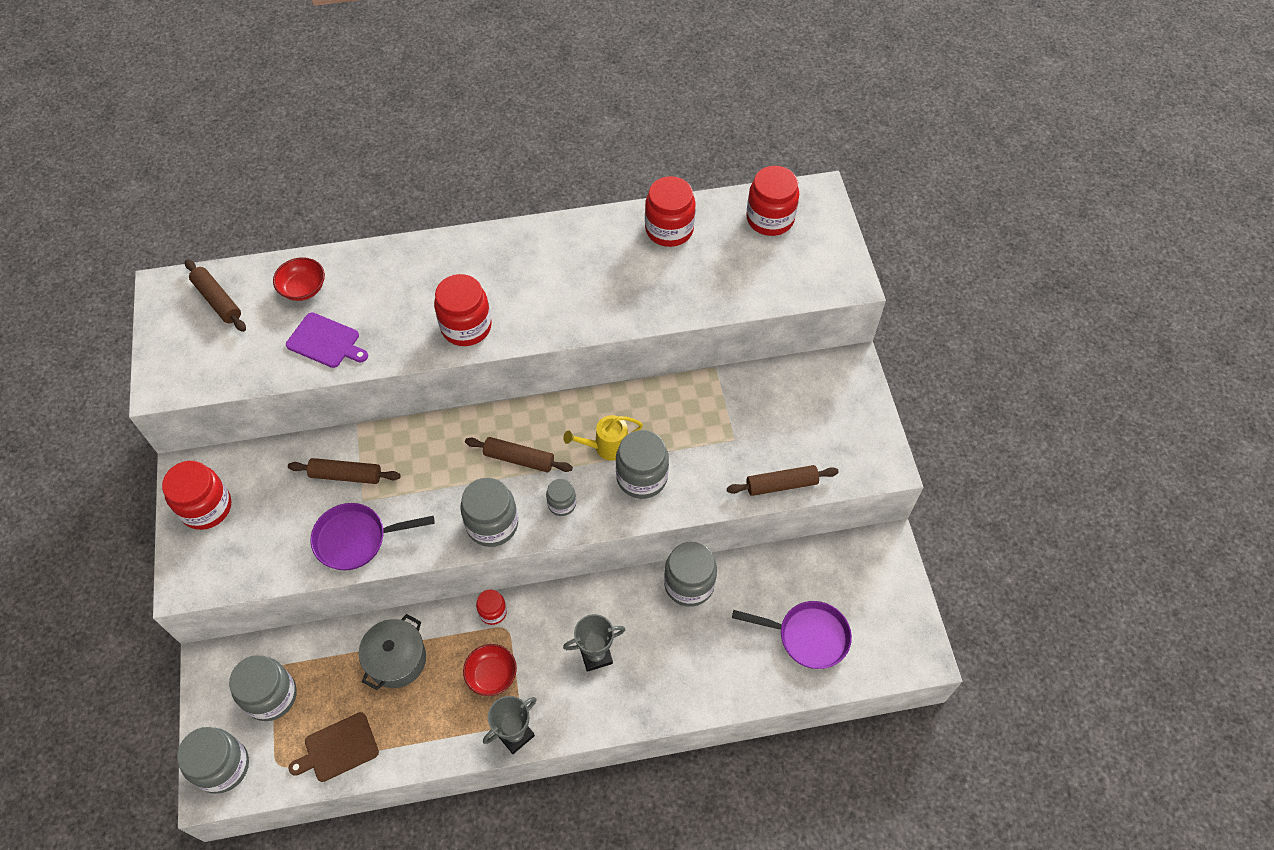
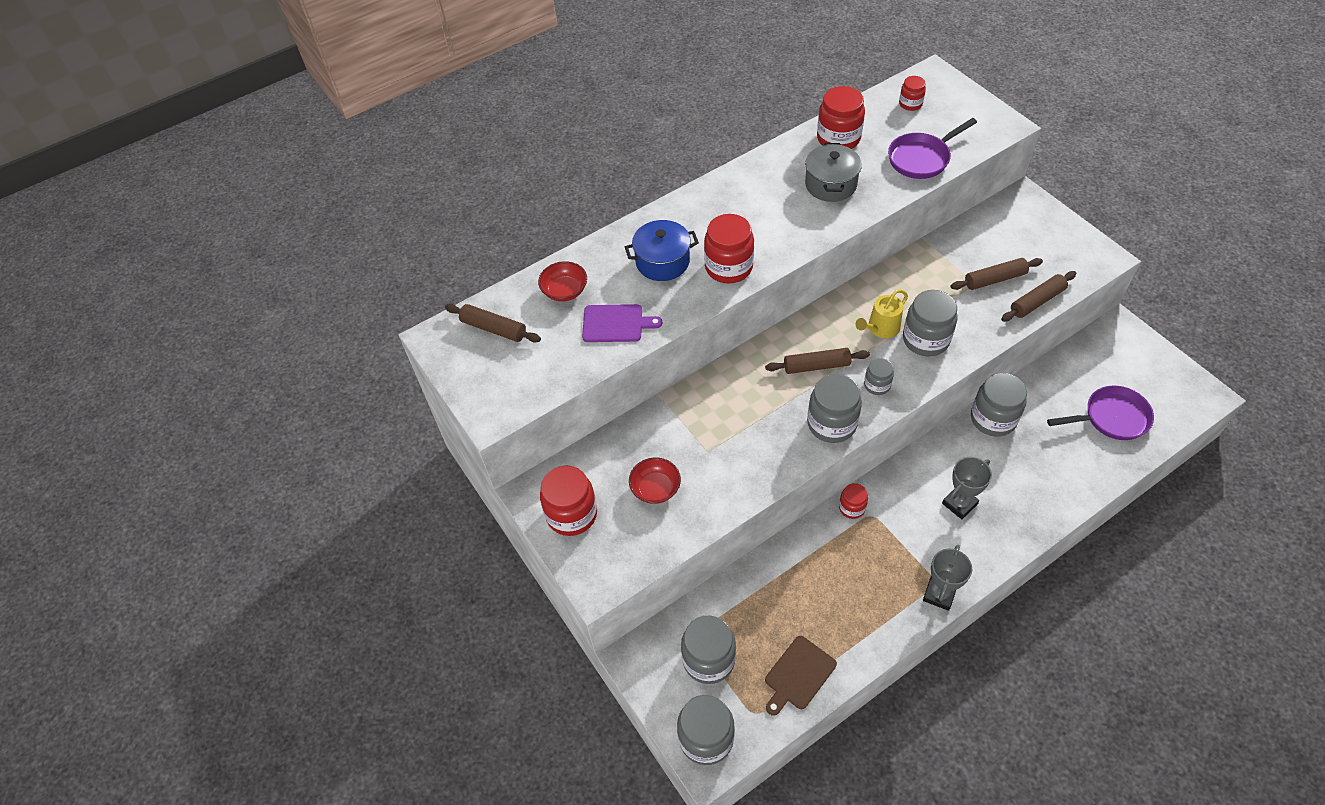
camera: 20 degrees left, 5 degrees down
(346, 475) = (679, 438): brown rolling pin -> brown rolling pin (995, 279)
(356, 539) = (724, 483): purple pan -> purple pan (921, 158)
(397, 660) = (798, 581): grey pot -> grey pot (830, 184)
(410, 295) = (662, 262): none -> blue pot
(492, 675) = (886, 557): red bowl -> red bowl (655, 489)
(770, 219) = (910, 104): red jar -> red jar, size x0.55

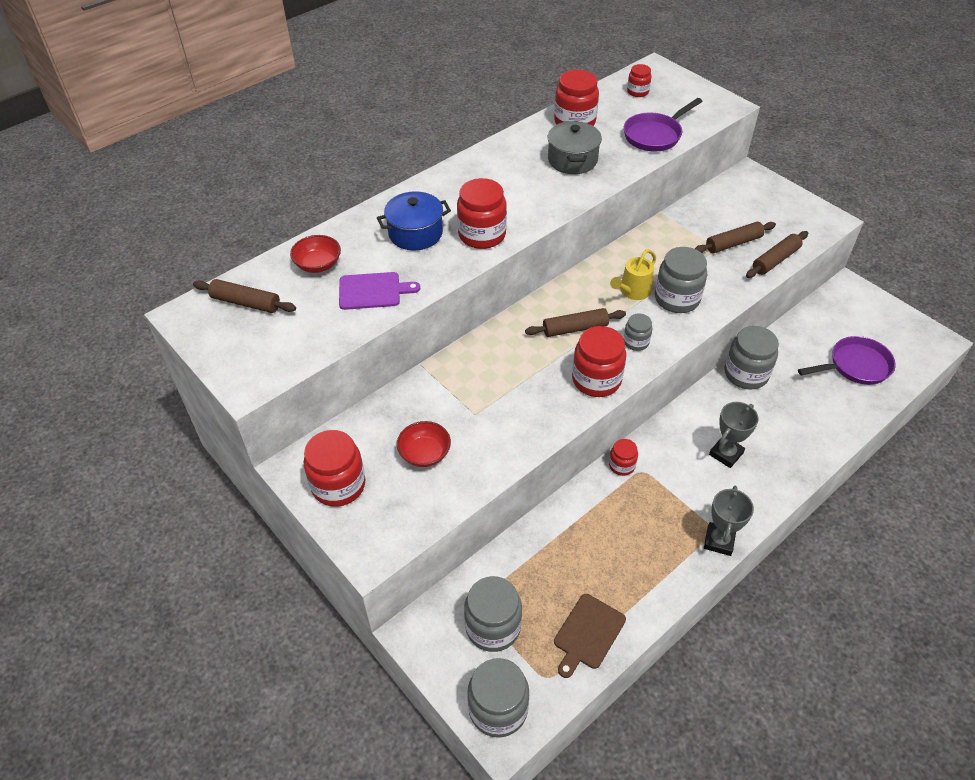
camera: 10 degrees left, 5 degrees down
(831, 424) = (596, 380): grey jar -> red jar

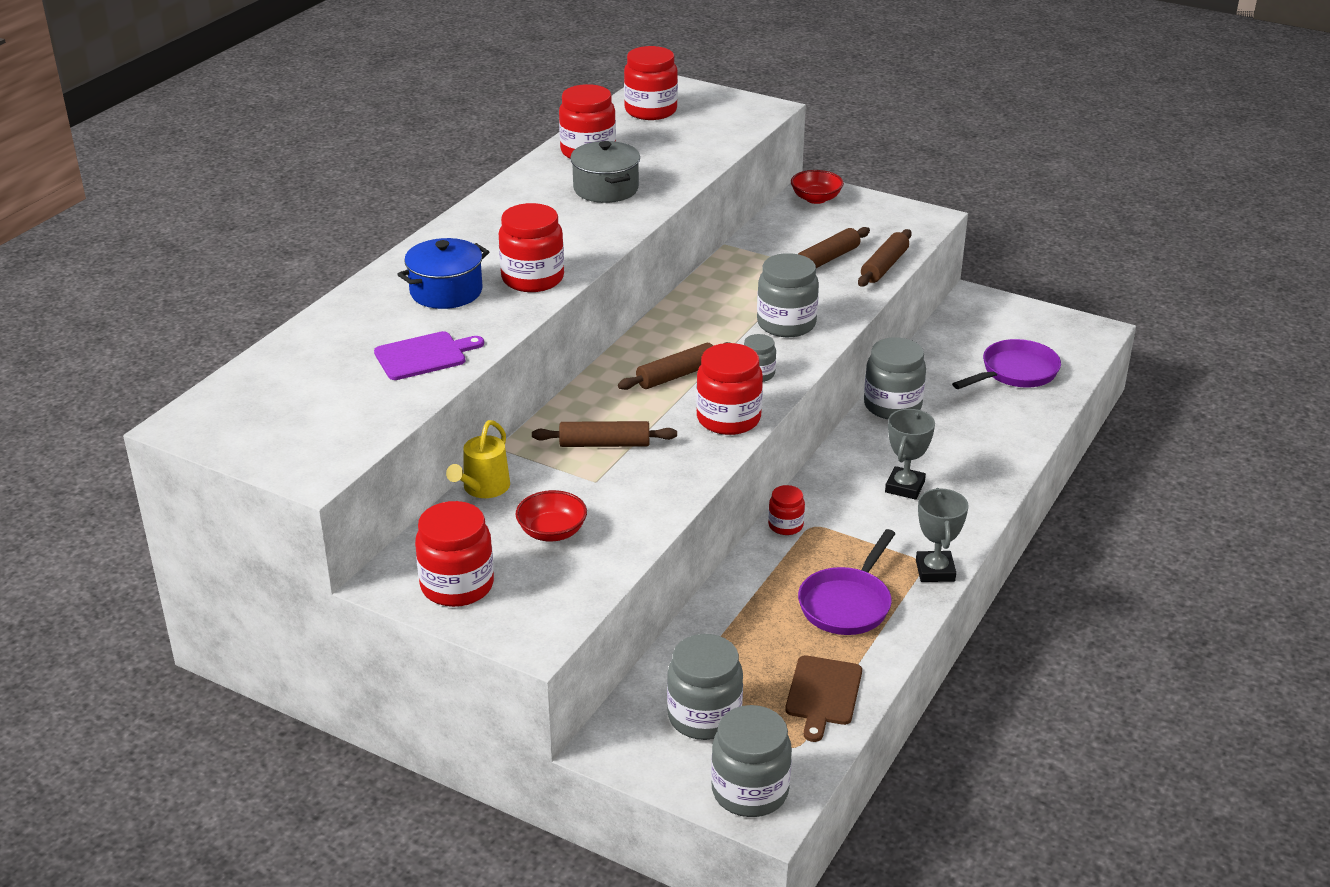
camera: 20 degrees left, 15 degrees down
(246, 303) = (260, 397): brown rolling pin -> brown rolling pin (604, 444)
(318, 264) = (335, 343): red bowl -> red bowl (816, 199)
(633, 291) = (729, 326): yellow watering can -> yellow watering can (483, 488)
(637, 92) = (650, 110): red jar -> red jar, size x1.82
(655, 135) = (694, 150): purple pan -> purple pan (847, 604)

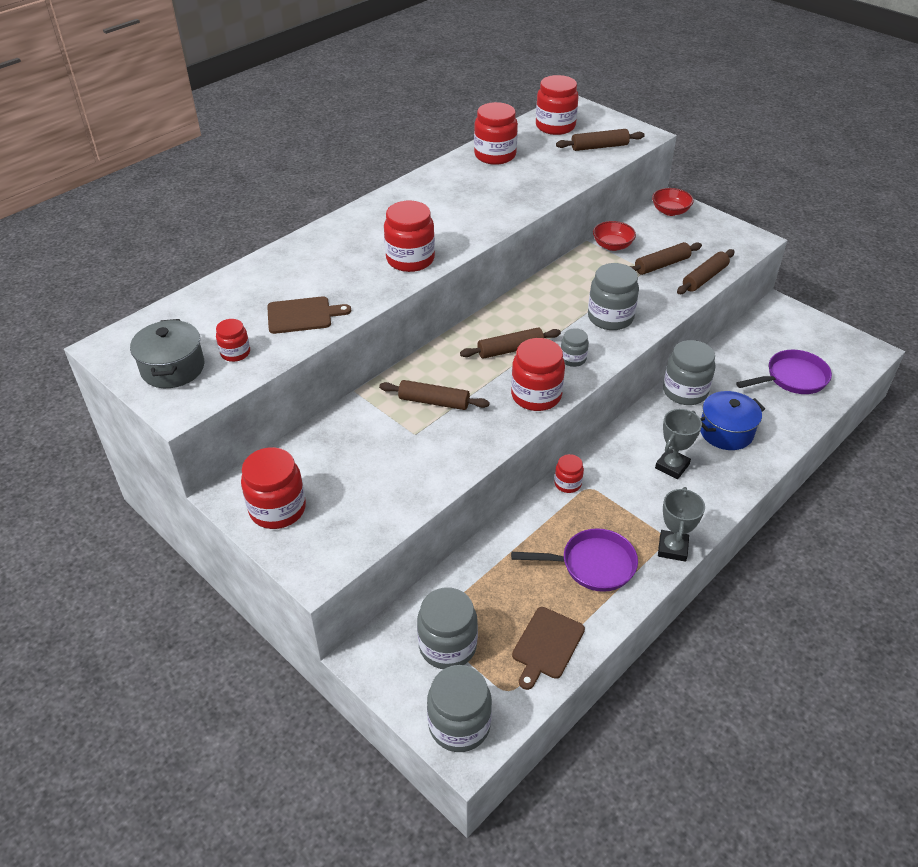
camera: 15 degrees right, 10 degrees up
(357, 407) = (235, 353): none -> red jar
(424, 356) = (303, 315): purple cutting board -> brown cutting board
(446, 291) = (342, 261): blue pot -> blue pot (726, 432)
(483, 488) = (330, 424): yellow watering can -> none
(552, 532) = (365, 474): red bowl -> red bowl (612, 245)
(606, 189) = (496, 189): grey pot -> grey pot (173, 368)
(716, 127) = (599, 147): none -> brown rolling pin
(847, 604) = (592, 565): purple pan -> purple pan turned 135 degrees counterclockwise

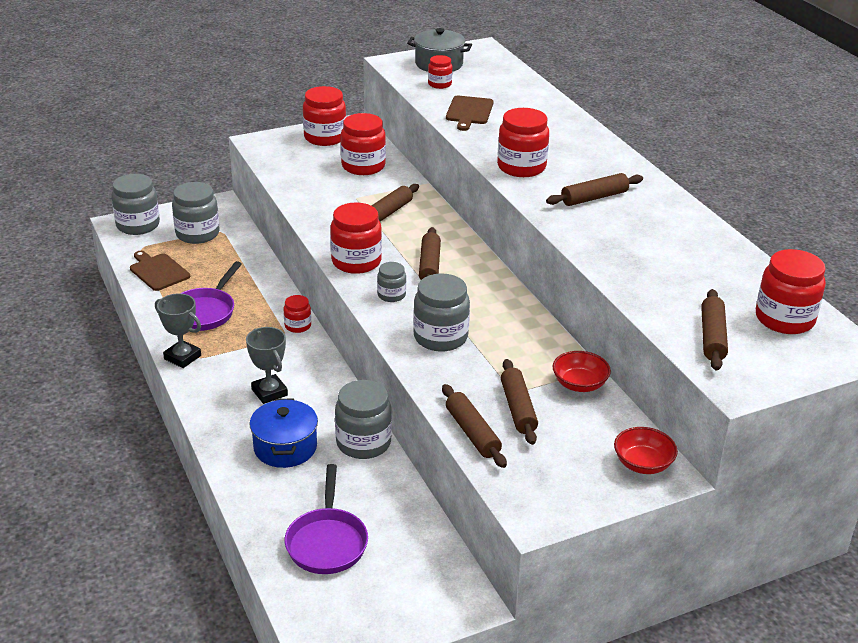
camera: 110 degrees right, 10 degrees down
(442, 215) = (594, 197): none -> brown rolling pin
(495, 155) = (715, 256): red jar -> red jar (363, 166)

